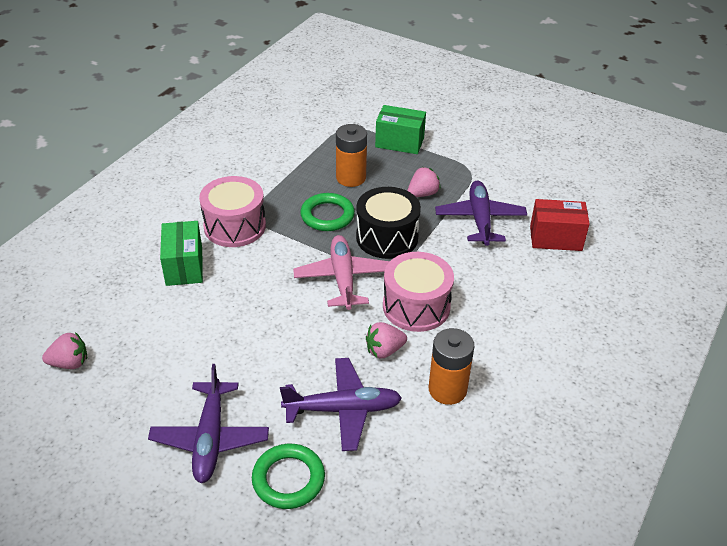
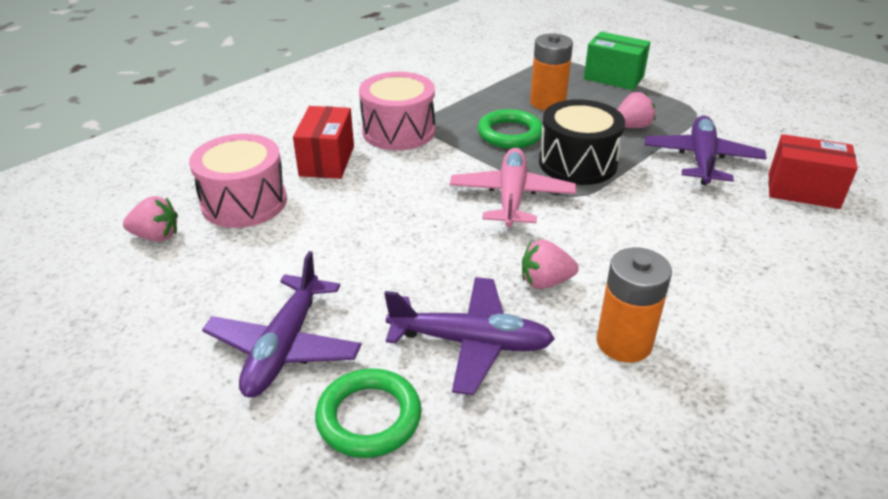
camera: 15 degrees right, 5 degrees down
(184, 266) = (327, 161): green box -> red box
(416, 306) = (599, 239): pink drum -> pink drum (244, 202)

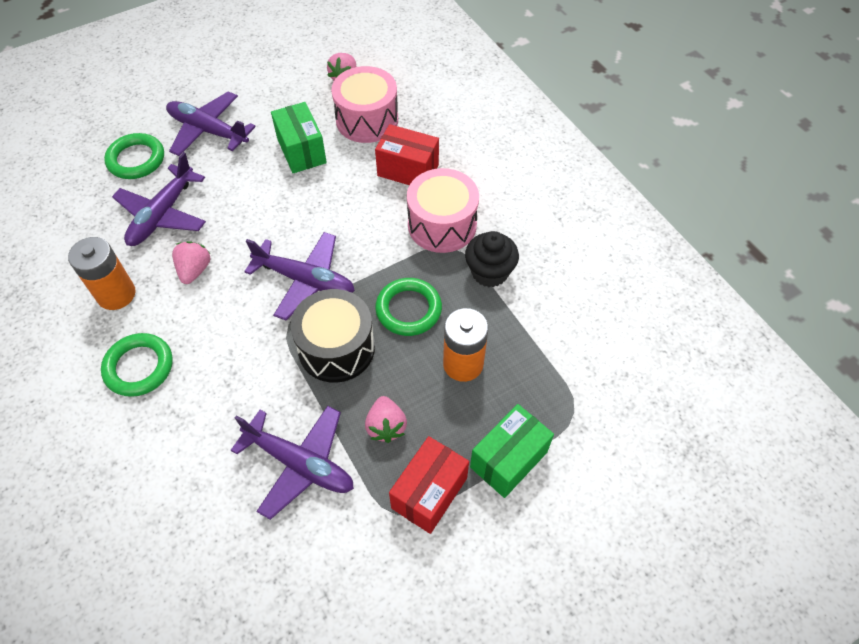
camera: 105 degrees right, 20 degrees up
(311, 243) = (301, 151): none -> green box
(445, 102) = (489, 272): none -> black cupcake
(511, 196) = (305, 280): pink plane -> purple plane
(700, 285) = (139, 367): none -> green ring
(803, 191) = (208, 532): red box -> red box (429, 493)

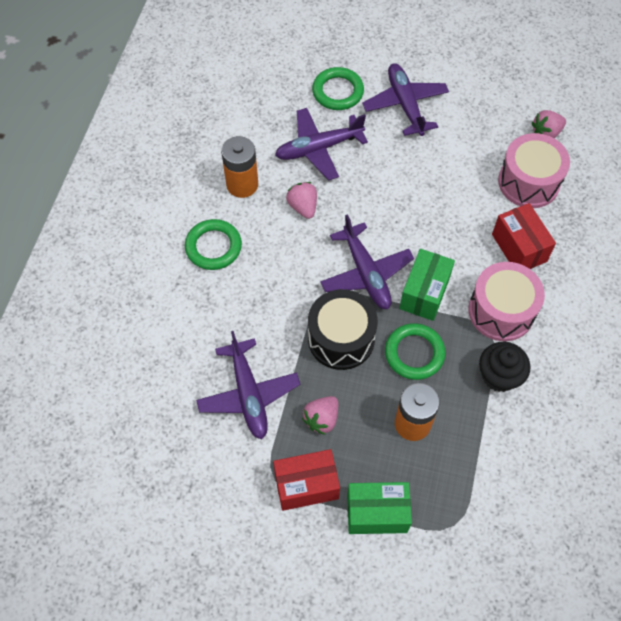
camera: 45 degrees right, 5 degrees up
(195, 270) = (303, 207): pink strawberry -> pink strawberry turned 75 degrees counterclockwise
(301, 151) = (455, 171): green box -> green box (424, 293)

